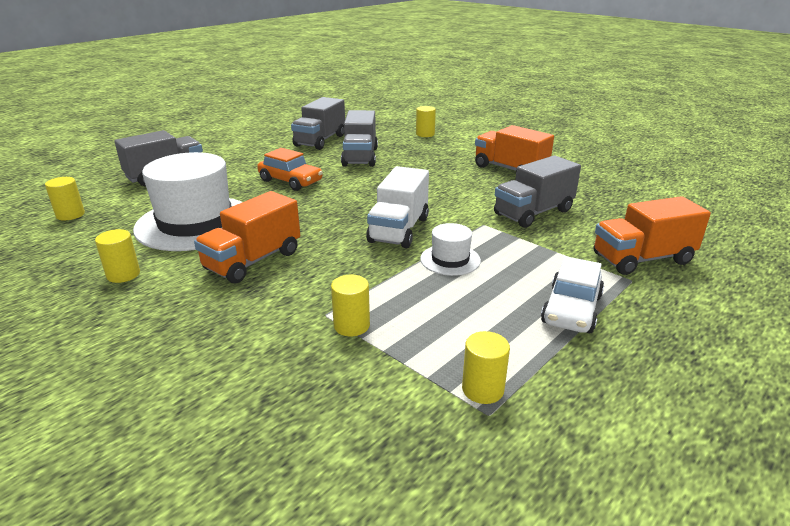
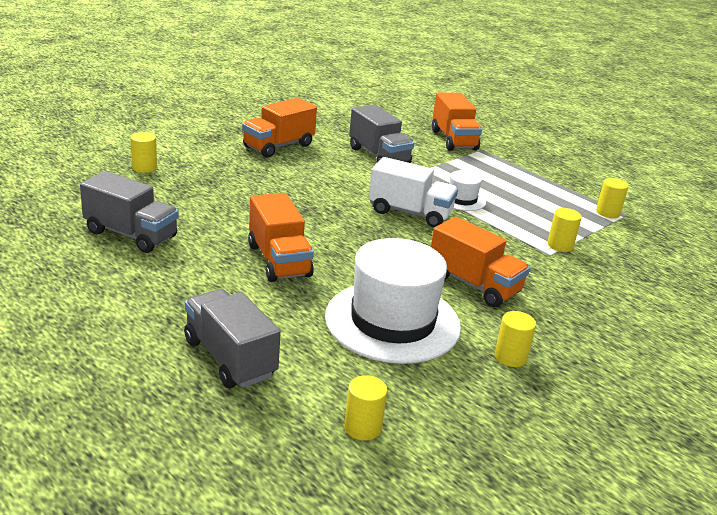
camera: 90 degrees left, 0 degrees up
(290, 181) = (279, 260): orange car -> orange truck
(360, 157) = (211, 213): grey truck -> none
(571, 309) = (521, 174): white car -> none

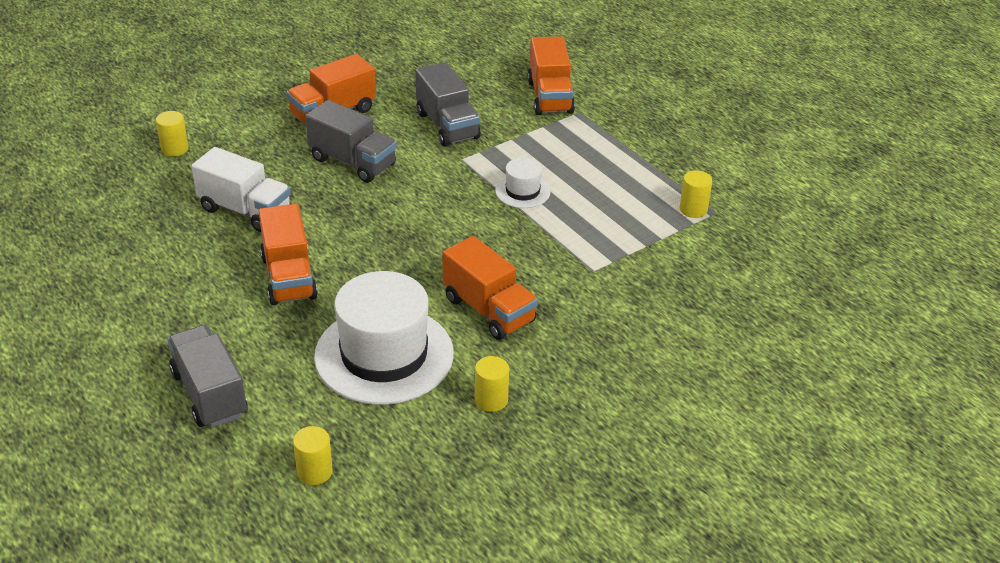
camera: 10 degrees right, 10 degrees up
(131, 234) = (143, 243): grey truck -> grey truck (352, 162)
(410, 213) = (454, 211): white truck -> white truck (245, 210)
(560, 245) = (611, 258): yellow cylinder -> none

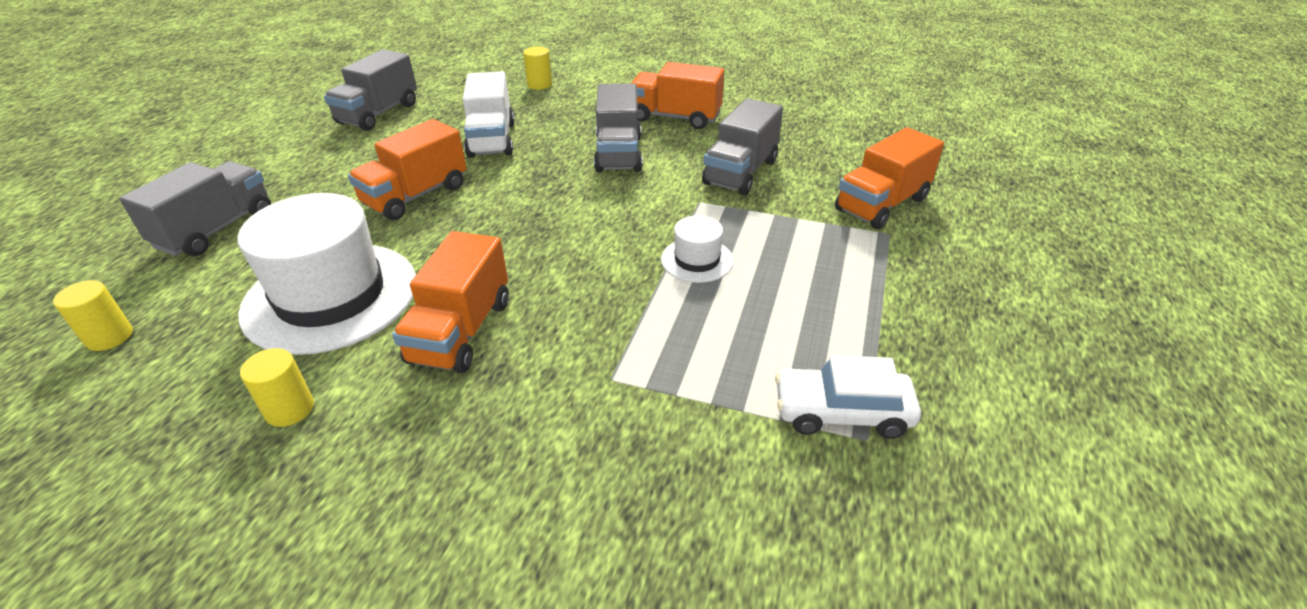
camera: 55 degrees right, 0 degrees up
(101, 254) = (378, 113): none -> grey truck
(693, 209) = (842, 412): yellow cylinder -> white car

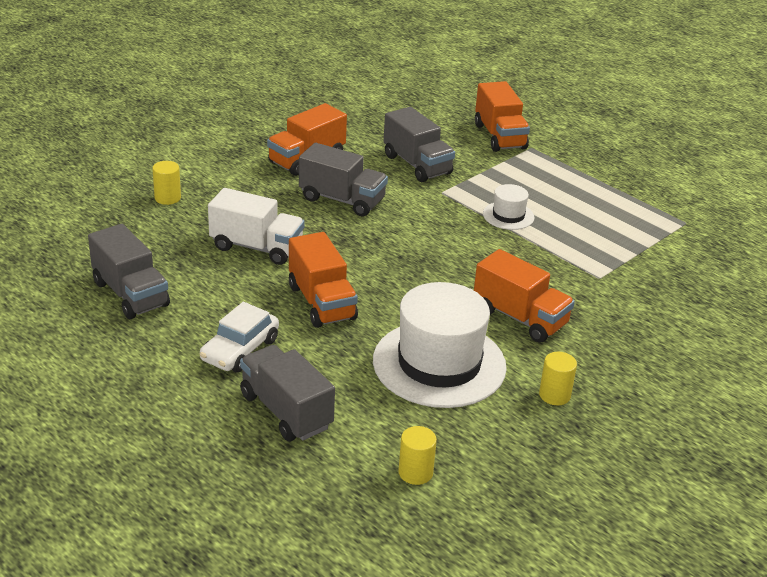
camera: 65 degrees left, 5 degrees down
(842, 412) = (665, 222): white car -> white car (240, 350)

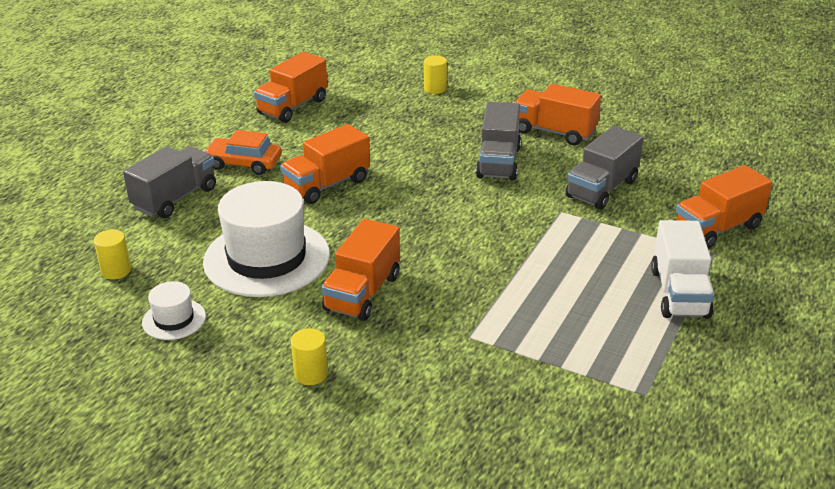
camera: 75 degrees right, 0 degrees up
(130, 294) = (292, 107): grey truck -> orange truck
(240, 350) = (244, 164): white car -> orange car
(256, 247) = (390, 140): white truck -> white truck (679, 293)
(508, 216) = (548, 259): white hat -> white hat (174, 319)
(554, 395) = (246, 331): yellow cylinder -> yellow cylinder (311, 374)

